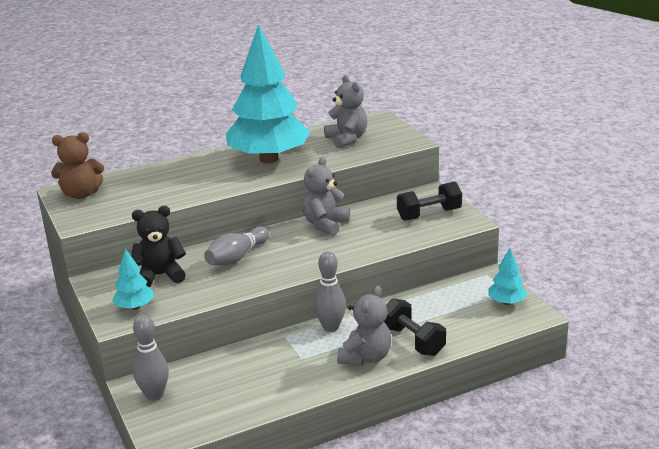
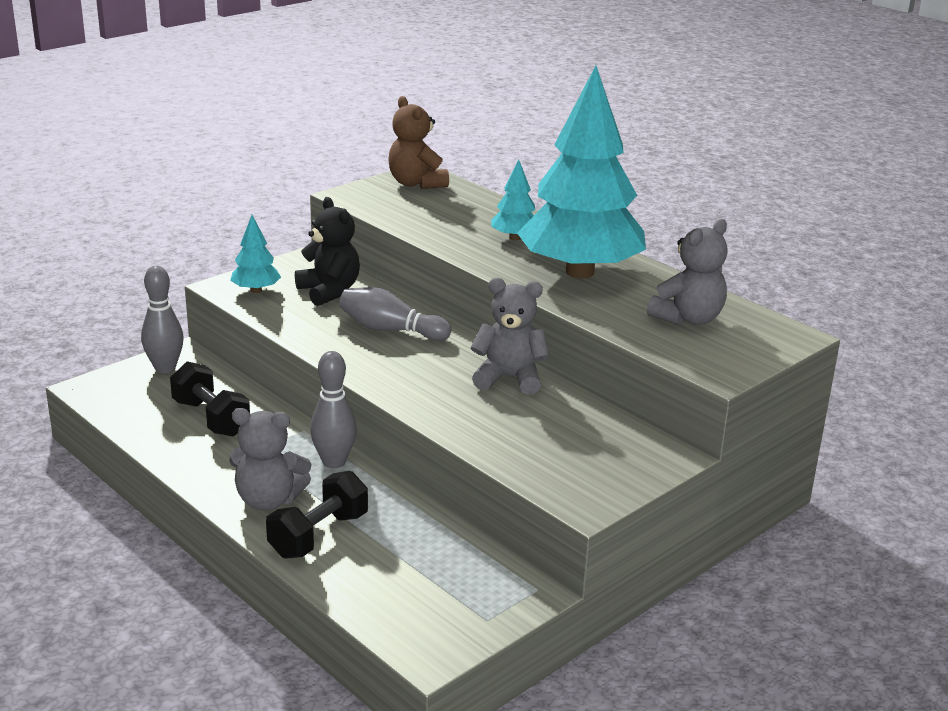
camera: 70 degrees right, 0 degrees up
(429, 214) = (589, 462): black dumbbell -> black dumbbell (211, 418)
(506, 302) = (456, 618): turquoise tree -> turquoise tree (515, 238)

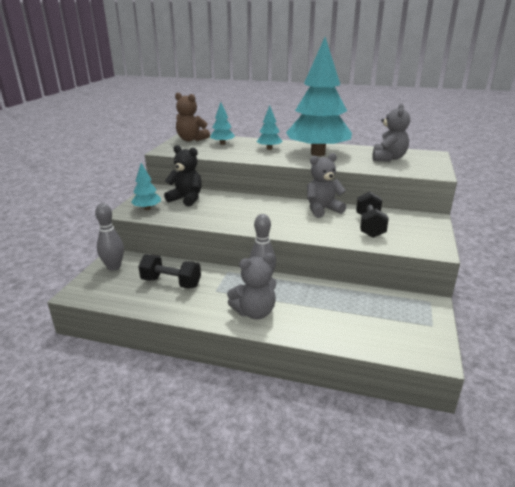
camera: 30 degrees left, 0 degrees up
(319, 535) = (303, 319): black dumbbell -> black dumbbell (369, 226)
(391, 330) = (240, 206): grey bowling pin -> none
(454, 206) = (222, 144): none -> turquoise tree

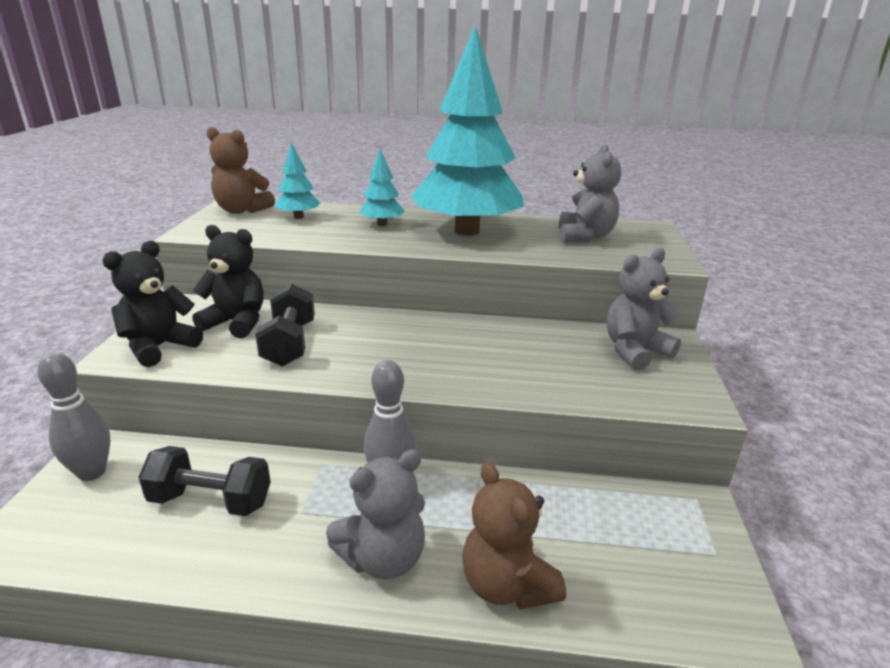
camera: 10 degrees left, 0 degrees up
(147, 208) = (159, 347): turquoise tree -> black teddy bear
(315, 328) = (507, 585): none -> brown teddy bear
(322, 210) = (486, 332): grey teddy bear -> grey teddy bear (635, 351)
(369, 226) = (573, 361): black dumbbell -> black dumbbell (289, 344)

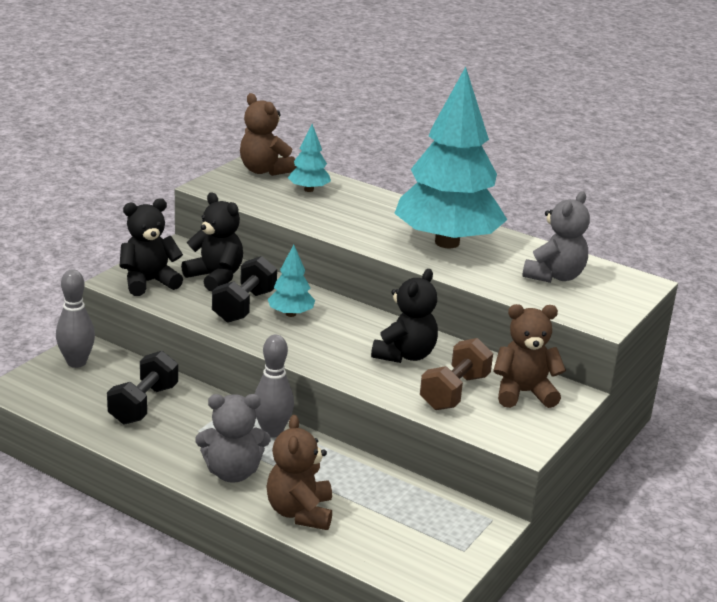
camera: 25 degrees right, 0 degrees up
(211, 501) = (143, 405): black dumbbell -> black dumbbell turned 75 degrees clockwise
(382, 224) = (377, 216): turquoise tree -> turquoise tree (291, 314)
(494, 347) = (405, 355): none -> black teddy bear
(578, 370) = (454, 392): none -> brown dumbbell
(635, 351) = (523, 393): grey teddy bear -> brown teddy bear

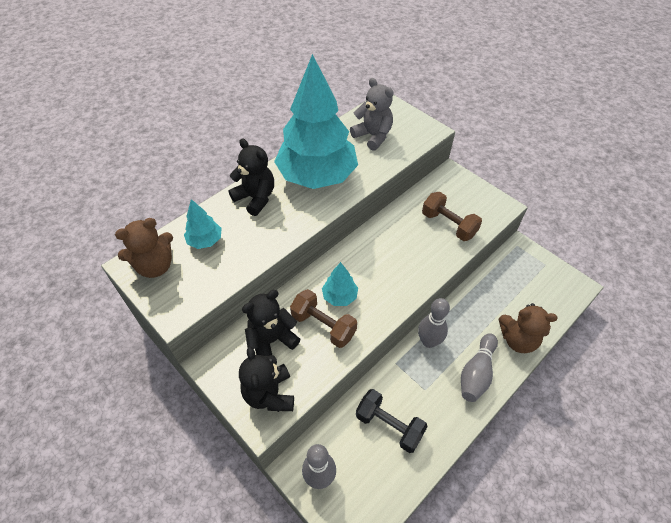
camera: 75 degrees left, 25 degrees up
(232, 472) = (476, 373): grey teddy bear -> grey bowling pin
(244, 306) = (323, 325): black dumbbell -> brown dumbbell
(405, 355) = (403, 240): black teddy bear -> black teddy bear (255, 198)
(523, 393) = (450, 193): brown teddy bear -> none

